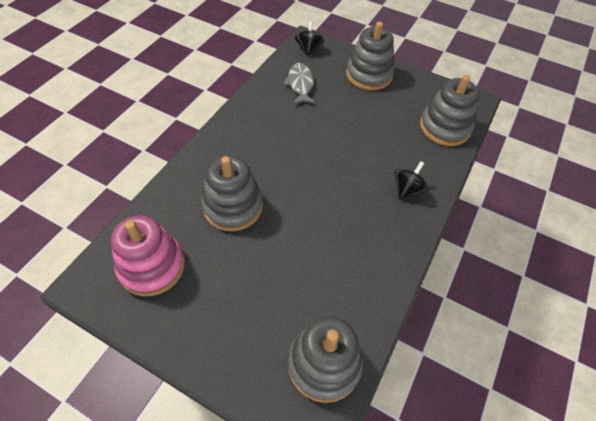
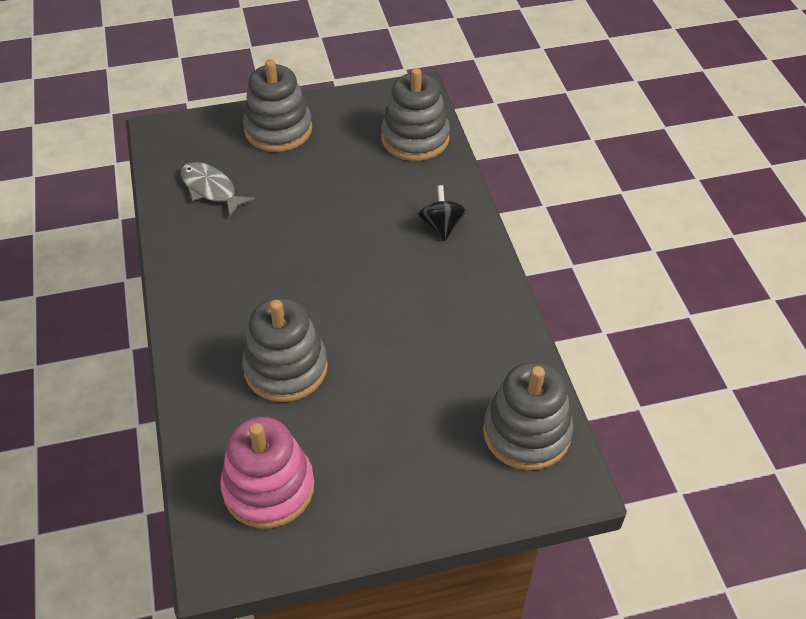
camera: 40 degrees left, 5 degrees down
(308, 49) = (173, 141): black spinning top -> none

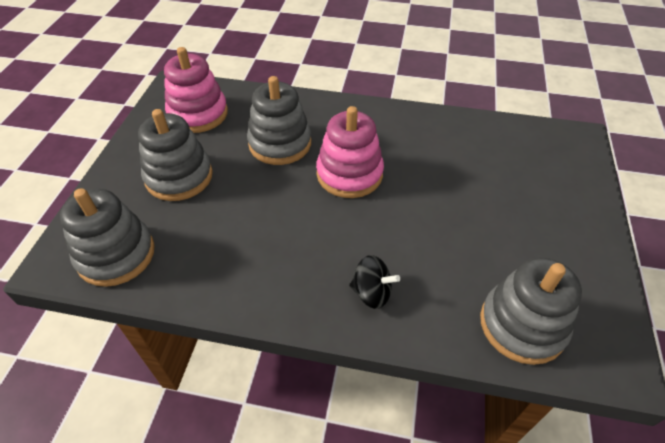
camera: 115 degrees right, 0 degrees up
(211, 189) = (490, 150): grey fish -> none
(278, 130) = (565, 212): grey stacking toy -> grey stacking toy (179, 177)
(305, 287) = (349, 174): none -> pink stacking toy

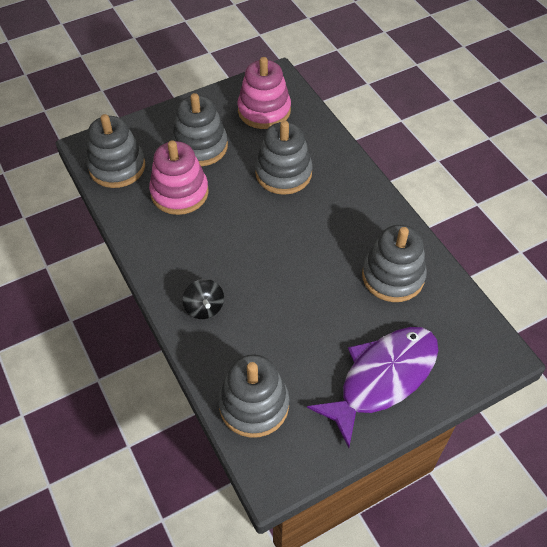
camera: 50 degrees right, 5 degrees up
(349, 174) = (295, 231): pink stacking toy -> pink stacking toy (179, 192)
(456, 147) = (393, 276): none -> grey stacking toy
(555, 214) = (383, 378): none -> purple fish

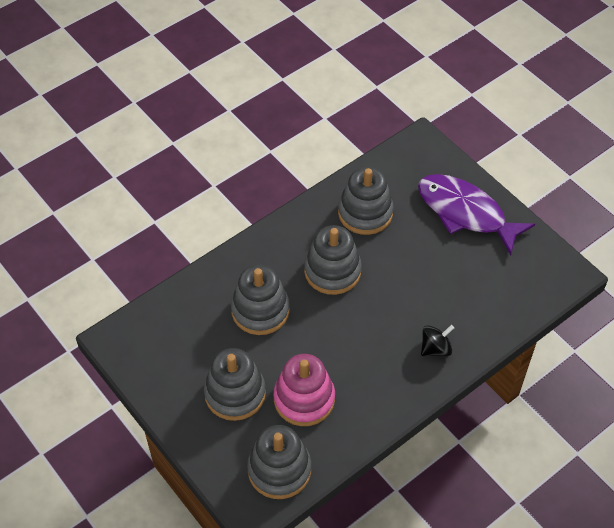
camera: 100 degrees left, 0 degrees up
(254, 405) = (516, 295): grey stacking toy -> grey stacking toy (332, 271)
(264, 110) = (171, 342): pink stacking toy -> none

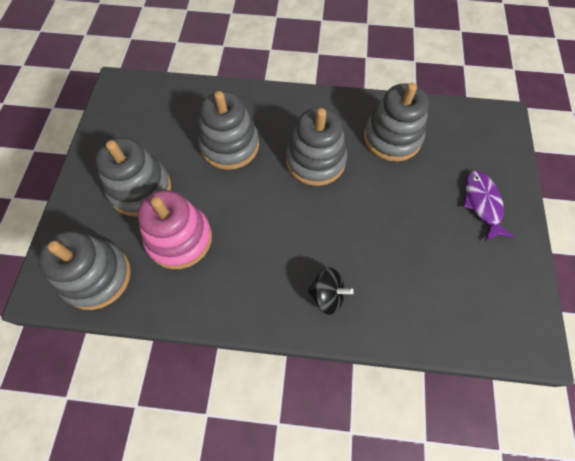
camera: 45 degrees right, 10 degrees up
(465, 212) = (482, 204): purple fish -> purple fish, size x0.56

